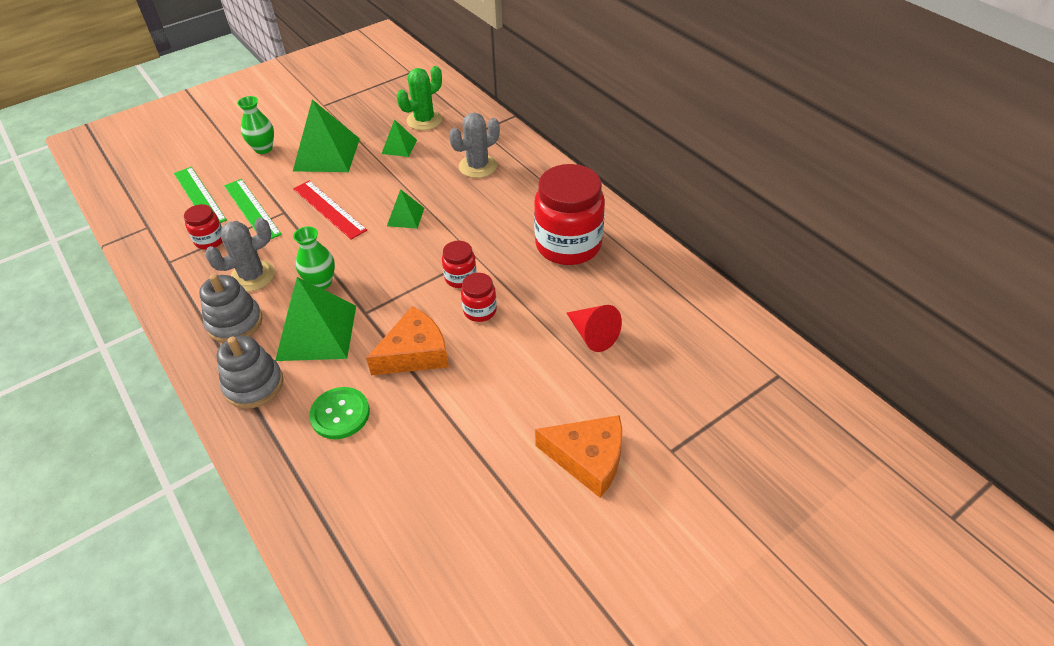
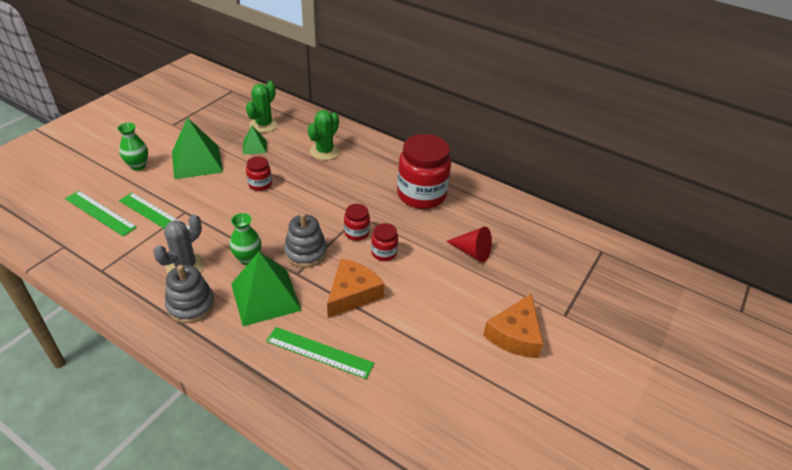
camera: 25 degrees left, 5 degrees down
(210, 240) = (130, 246): red jar -> red jar (260, 184)
(254, 385) = (235, 349): grey stacking toy -> grey stacking toy (305, 252)
(329, 209) = (223, 202): red ruler -> none
(340, 414) = (319, 352): green button -> green ruler
(405, 217) = (289, 197): green pyramid -> none
(478, 166) = (324, 151): grey cactus -> green cactus
(588, 458) = (515, 335): orange cheese -> orange cheese turned 120 degrees clockwise

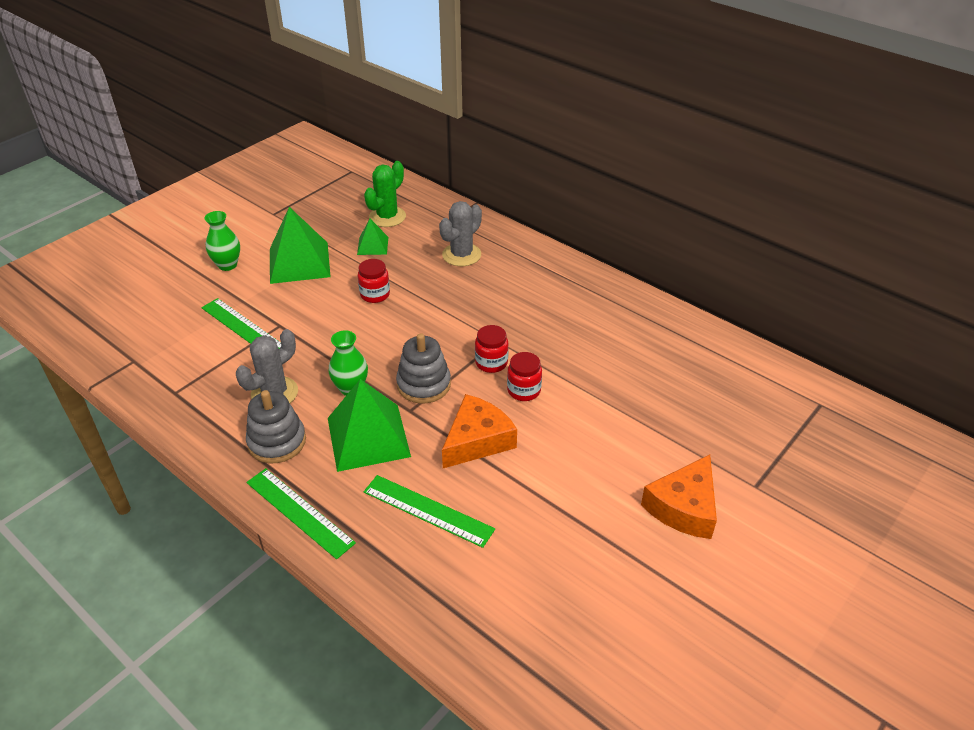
camera: 10 degrees right, 0 degrees up
(100, 213) = (178, 322): green ruler -> green ruler (299, 512)
(324, 151) = (461, 255): green cactus -> grey cactus
(421, 195) = (582, 317): red jar -> none
(472, 252) = (640, 396): red cone -> none

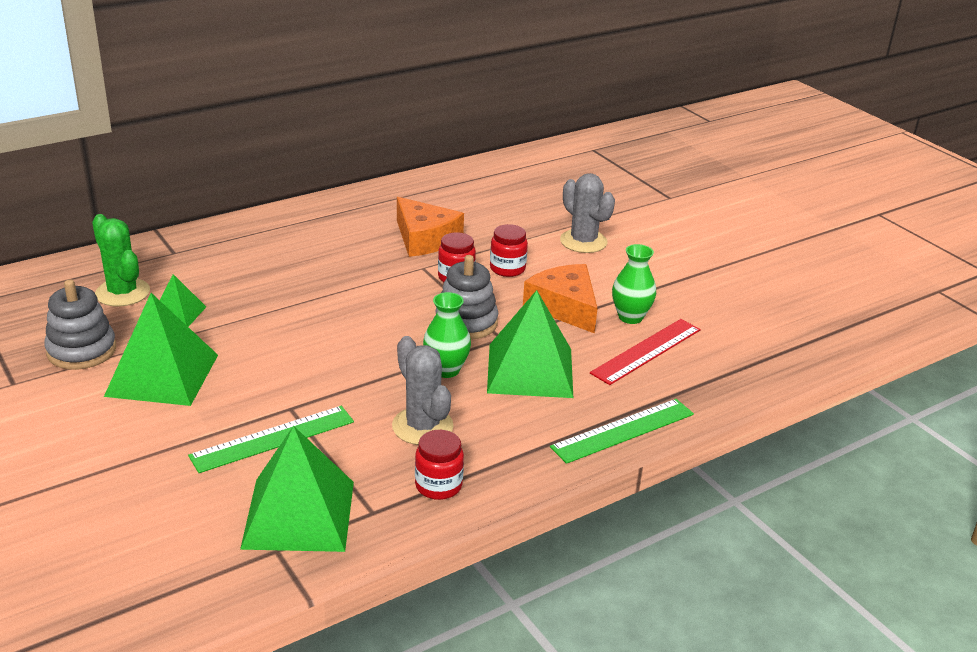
camera: 75 degrees left, 10 degrees down
(168, 360) = (299, 514): none -> green pyramid
(227, 265) = (110, 439): green vase -> green vase (630, 317)
(277, 442) = (508, 434): grey stacking toy -> grey stacking toy (82, 350)
(375, 294) = (283, 328): red jar -> red jar (438, 485)
(428, 510) = (646, 351): green ruler -> red ruler
(461, 255) = (254, 258): grey cactus -> grey cactus (583, 241)
(684, 507) = (682, 230): orange cheese -> orange cheese (425, 239)

